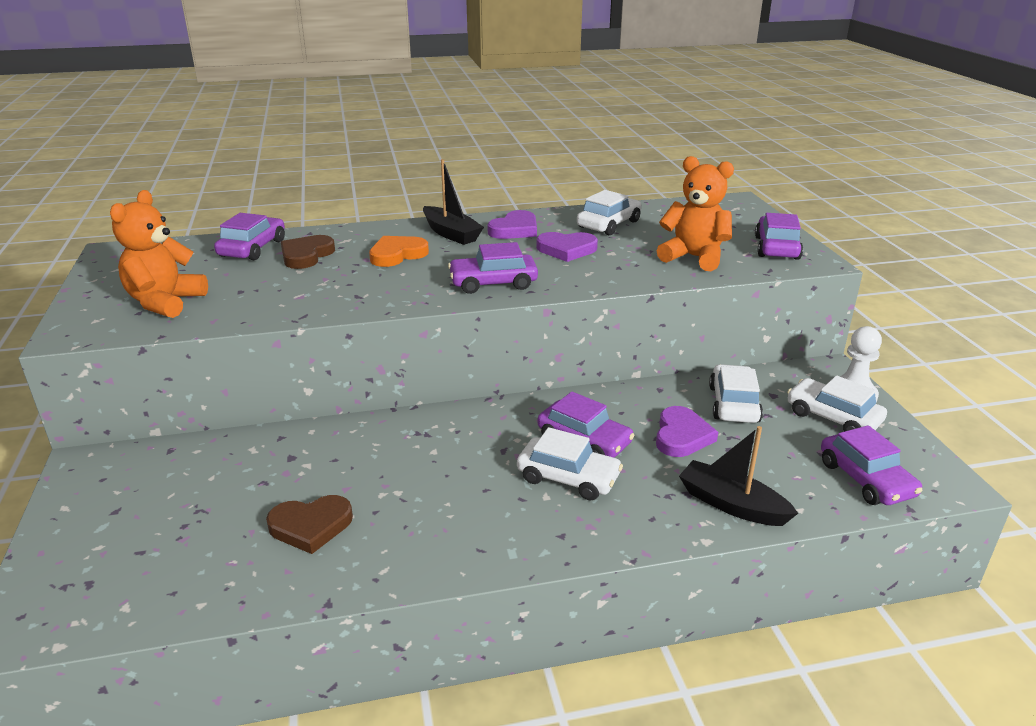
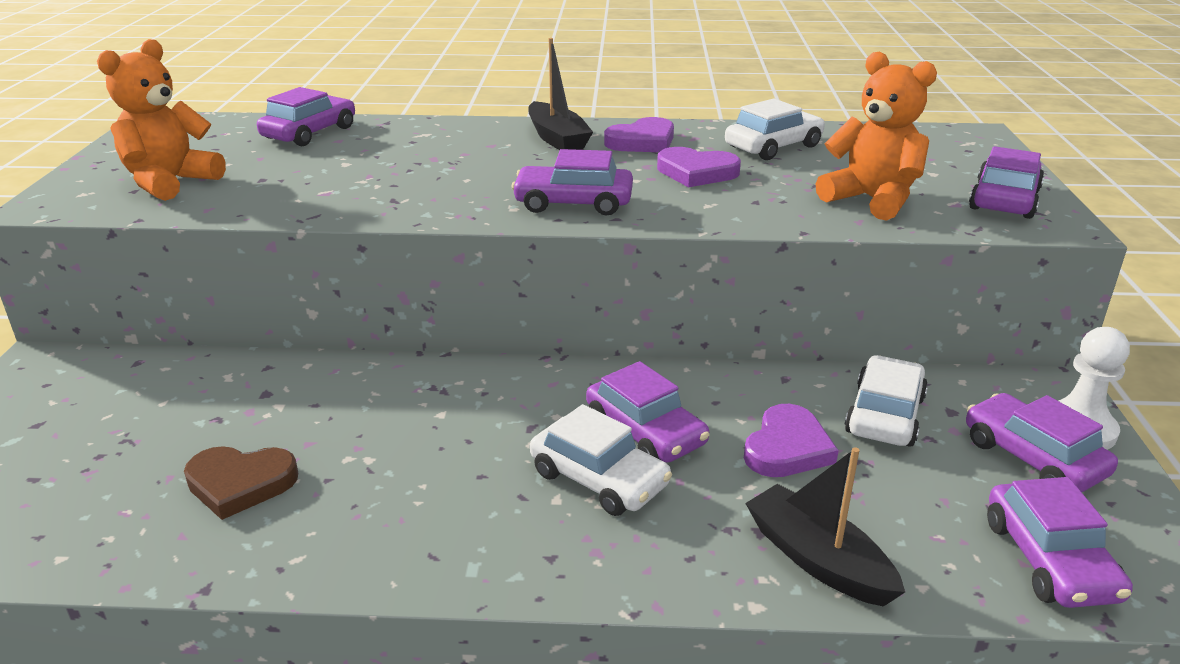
camera: 15 degrees right, 0 degrees up
(306, 255) = (365, 147): brown heart -> none
(397, 254) = (474, 157): orange heart -> none
(833, 417) = (1033, 457): white car -> purple car

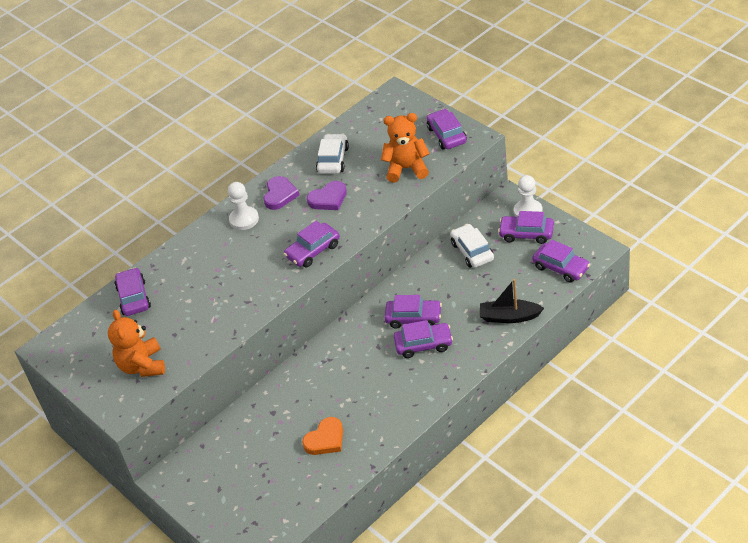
camera: 40 degrees left, 15 degrees up
(240, 484) = (325, 439): brown heart -> orange heart
(557, 139) = (244, 219): black boat -> white pawn
(599, 479) = (423, 344): white car -> purple car
(787, 448) = (460, 288): purple heart -> none

